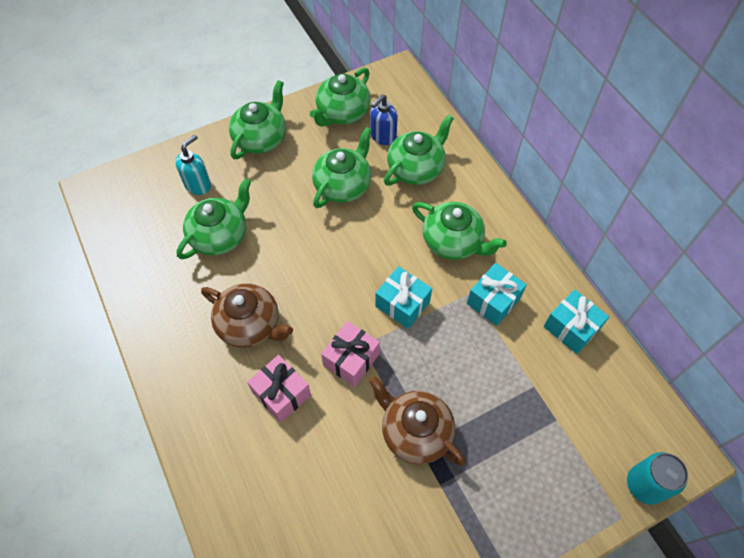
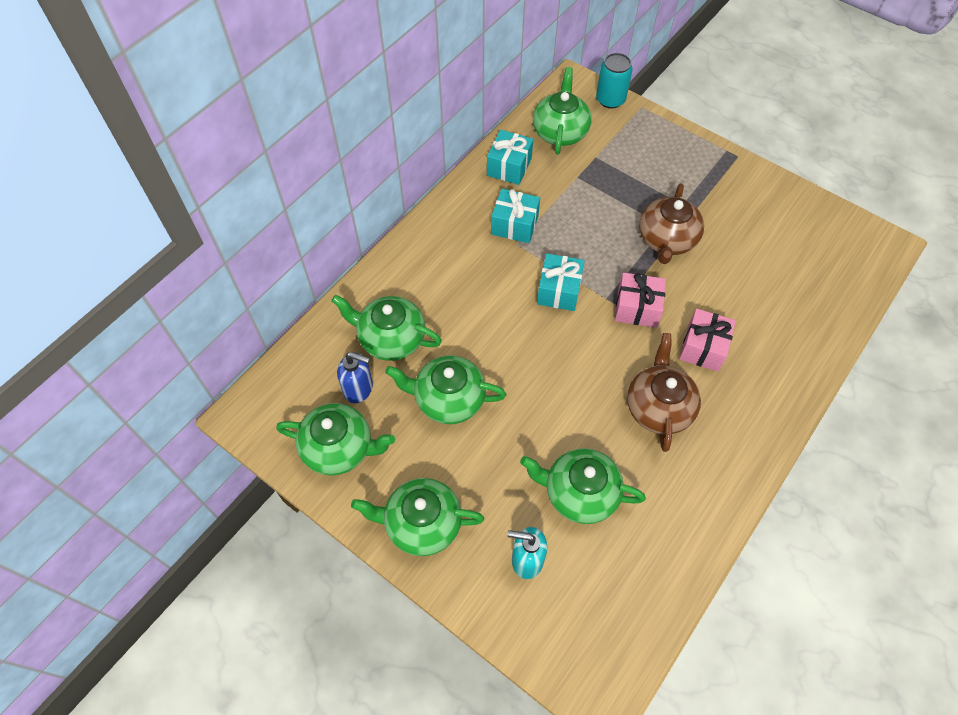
camera: 115 degrees left, 0 degrees up
(453, 242) = (468, 275): green teapot -> green teapot (560, 132)

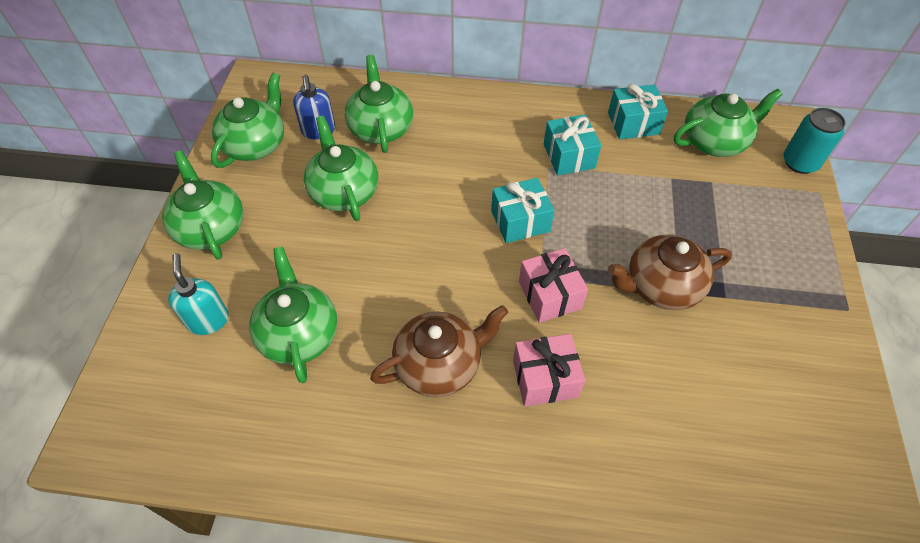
camera: 60 degrees right, 5 degrees down
(339, 448) = (255, 144): green teapot -> green teapot turned 135 degrees counterclockwise

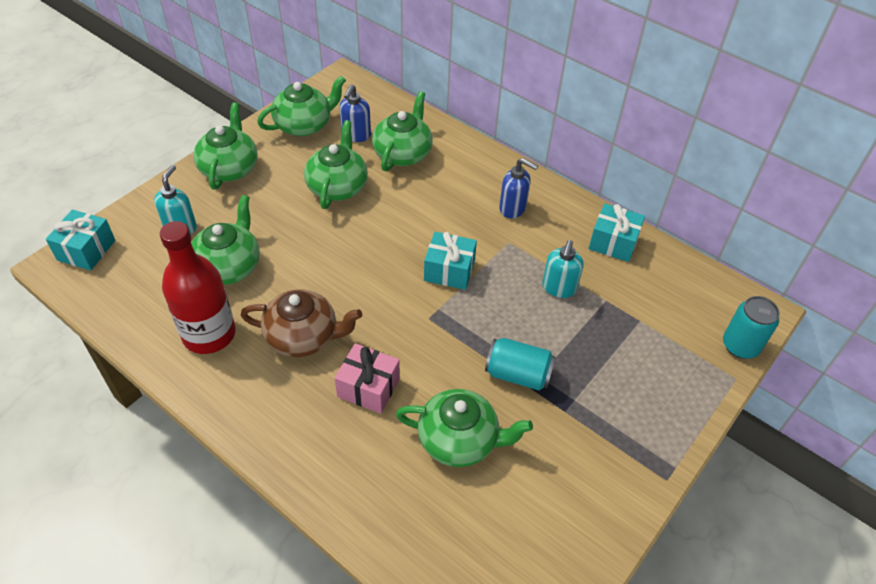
camera: 30 degrees right, 5 degrees down
(339, 420) = (209, 334): none -> red bottle
(525, 133) = (513, 208): none -> blue soap dispenser
(549, 295) = (424, 334): pink gift -> none
(569, 156) = (533, 242): turquoise gift -> turquoise gift (86, 250)
(625, 187) = (559, 288): none -> turquoise soap dispenser
(661, 286) = (518, 374): brown teapot -> turquoise can
(715, 142) = (674, 291): green teapot -> green teapot (459, 440)

